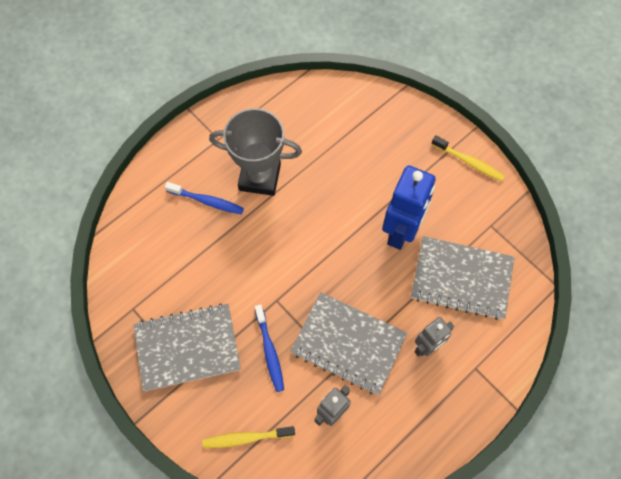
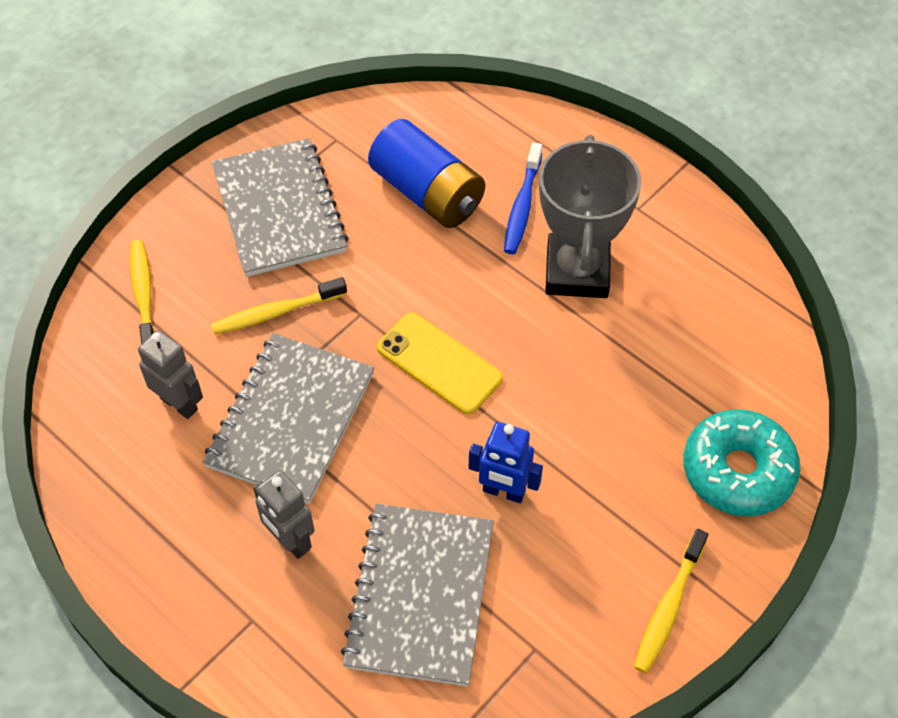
camera: 85 degrees right, 10 degrees down
(188, 255) = (427, 193): none -> blue battery
(269, 351) = (276, 312): blue toothbrush -> yellow toothbrush
(316, 257) = (439, 363): none -> yellow phone
(394, 119) = (737, 471): none -> turquoise donut
(401, 231) = (503, 491): blue robot -> blue robot, size x0.58

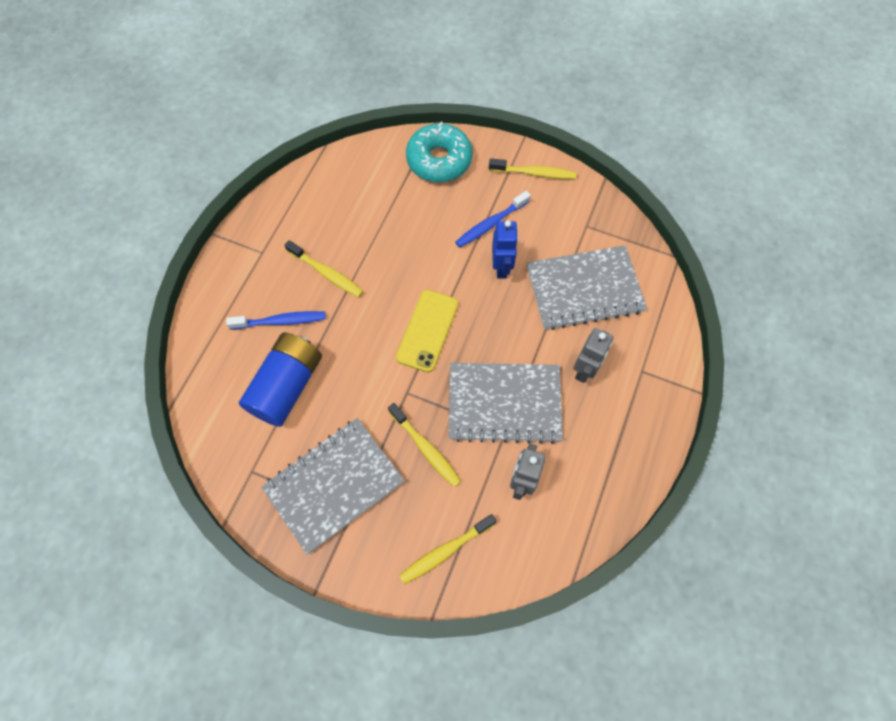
camera: 110 degrees left, 10 degrees up
(577, 271) = (327, 273): grey trophy -> yellow toothbrush
(588, 504) = (490, 224): none -> blue toothbrush

